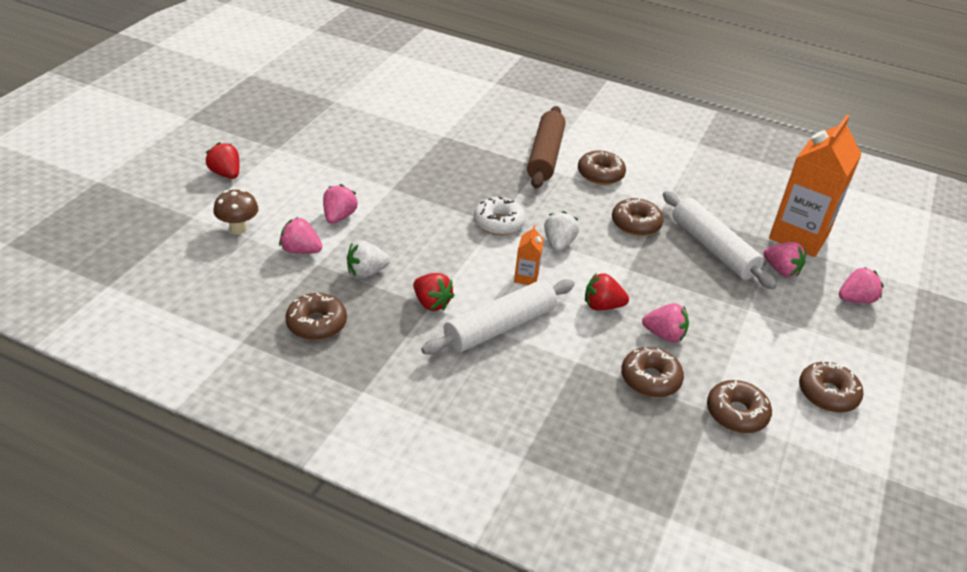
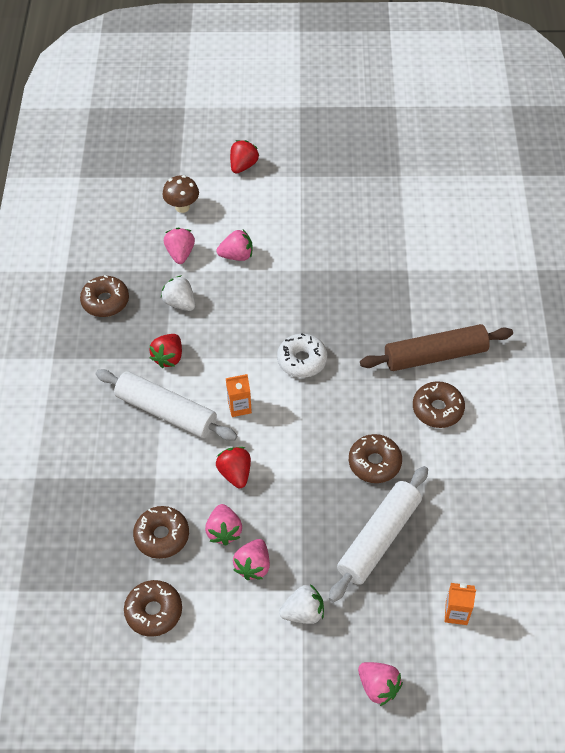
camera: 70 degrees right, 15 degrees up
(558, 244) = (302, 413): white strawberry -> white strawberry (303, 612)
(781, 270) = (383, 607): pink strawberry -> pink strawberry (253, 566)
(799, 236) = (456, 613): orange carton -> orange carton, size x0.42
(827, 394) = (217, 682): brown donut -> none

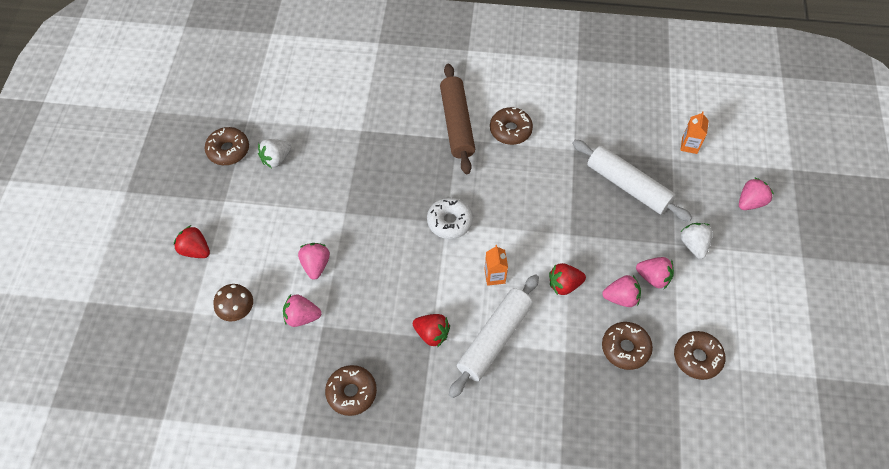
camera: 85 degrees left, 5 degrees up
(180, 303) = (366, 320): white strawberry -> white strawberry (276, 159)
(374, 463) = (559, 180): brown donut -> brown donut (228, 150)

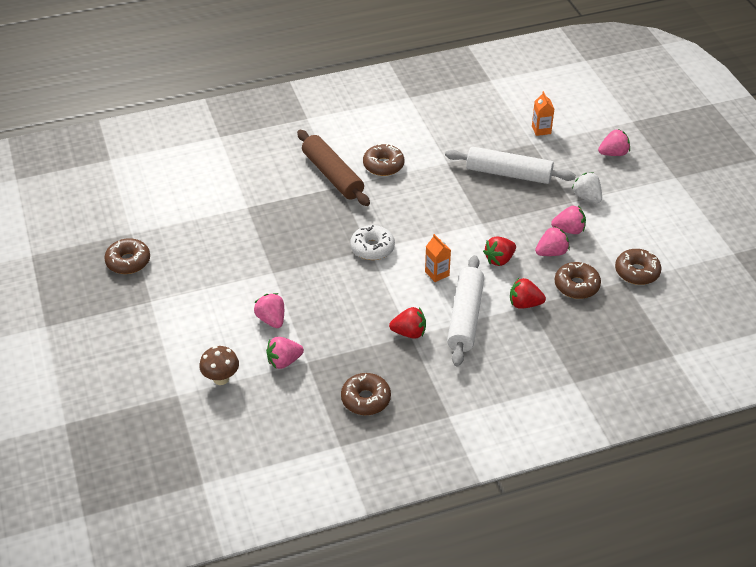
camera: 25 degrees left, 15 degrees down
(195, 250) = (147, 347): red strawberry -> red strawberry (524, 304)
(276, 159) = (180, 253): white strawberry -> none
(750, 202) = (613, 153): pink strawberry -> pink strawberry turned 45 degrees clockwise

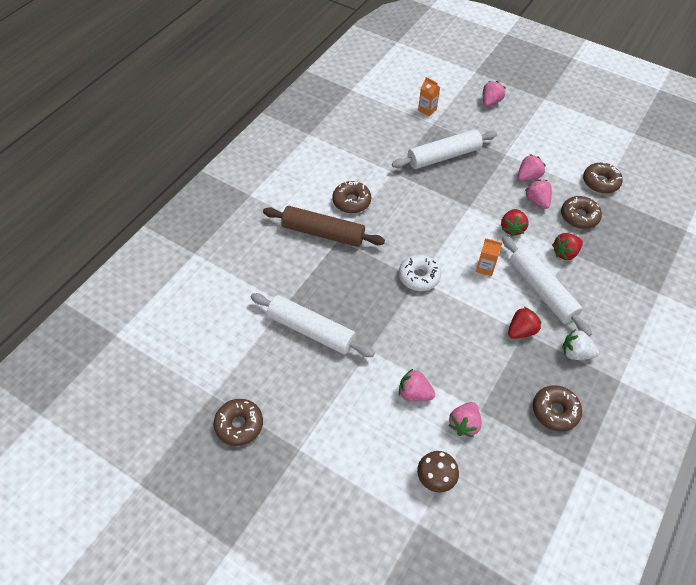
camera: 40 degrees left, 10 degrees up
(244, 235) = (311, 330): none -> white rolling pin
(551, 252) = (537, 201): pink strawberry -> pink strawberry turned 45 degrees counterclockwise
(587, 197) = (511, 145): white strawberry -> white strawberry (575, 353)

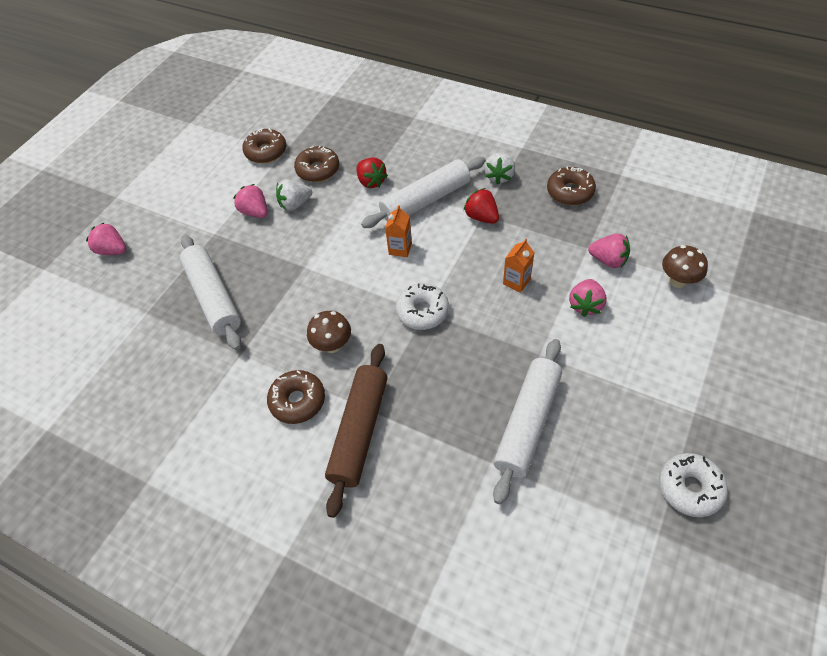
camera: 90 degrees left, 0 degrees up
(239, 425) = (689, 488): brown donut -> white donut
(394, 221) = (332, 345): none -> brown mushroom
(427, 110) = (116, 322): orange carton -> orange carton (516, 281)
(512, 228) = (338, 226): red strawberry -> none
(537, 201) = (295, 204): pink strawberry -> white strawberry

